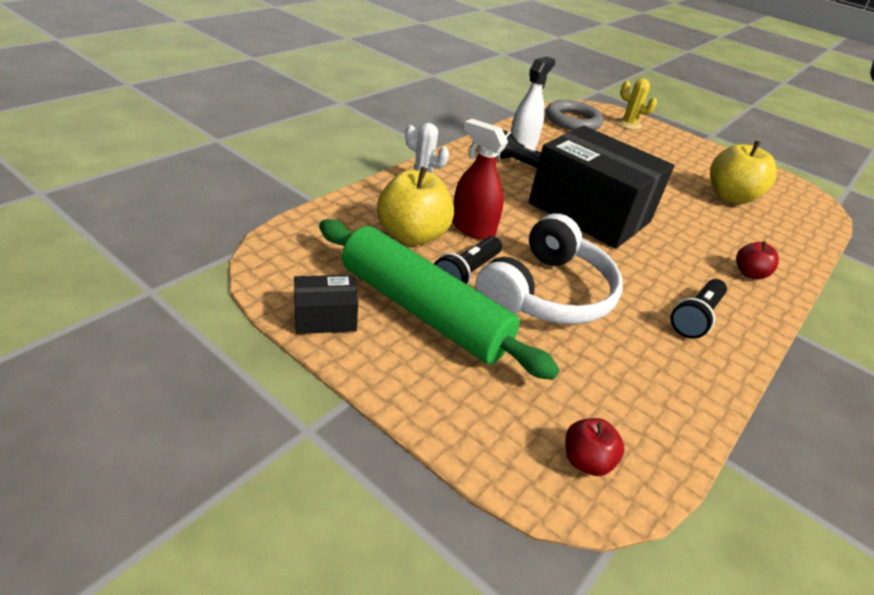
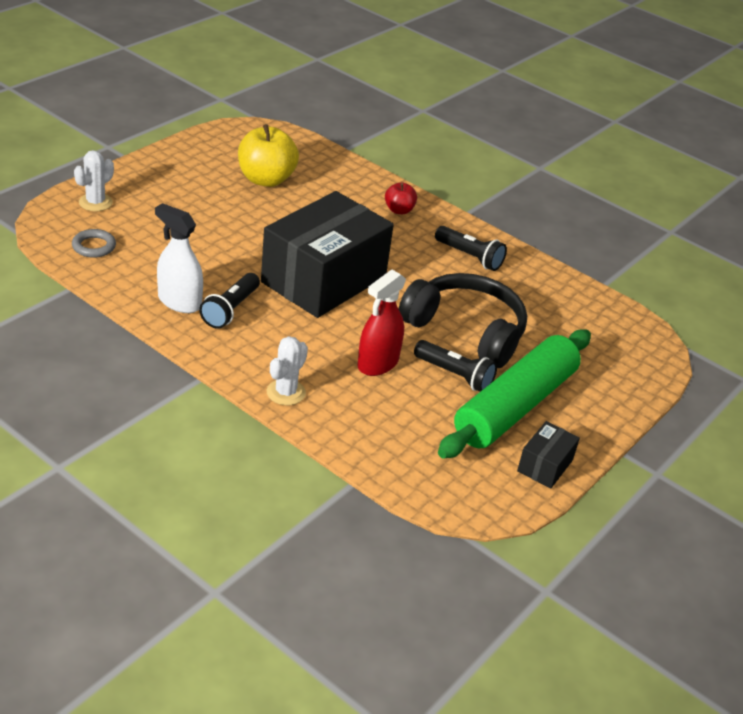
camera: 90 degrees left, 0 degrees up
(325, 317) = (545, 465): black box -> black box turned 45 degrees clockwise
(412, 235) = (403, 406): yellow apple -> none
(547, 293) = (466, 330): white headphones -> black headphones
(573, 121) = (94, 246): grey ring -> grey ring, size x0.57
(586, 461) = (632, 343): red apple -> none
(628, 124) = (95, 202): yellow cactus -> white cactus

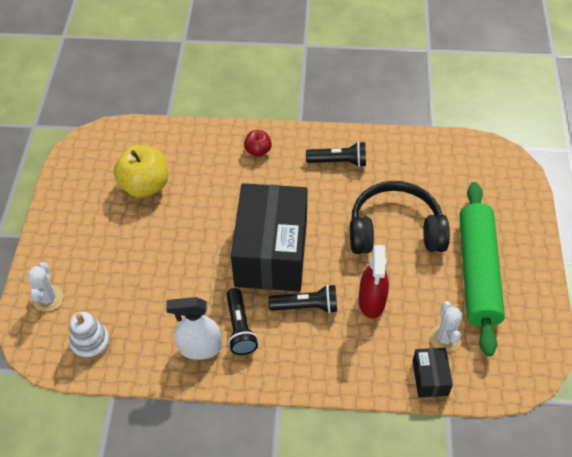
camera: 30 degrees left, 15 degrees up
(94, 246) = (90, 342): grey ring -> white stacking toy
(286, 392) = (343, 373): white cactus -> white cactus (445, 338)
(455, 375) = (423, 274): black flashlight -> black flashlight (306, 306)
(545, 465) = (534, 308): black box -> black box (430, 378)

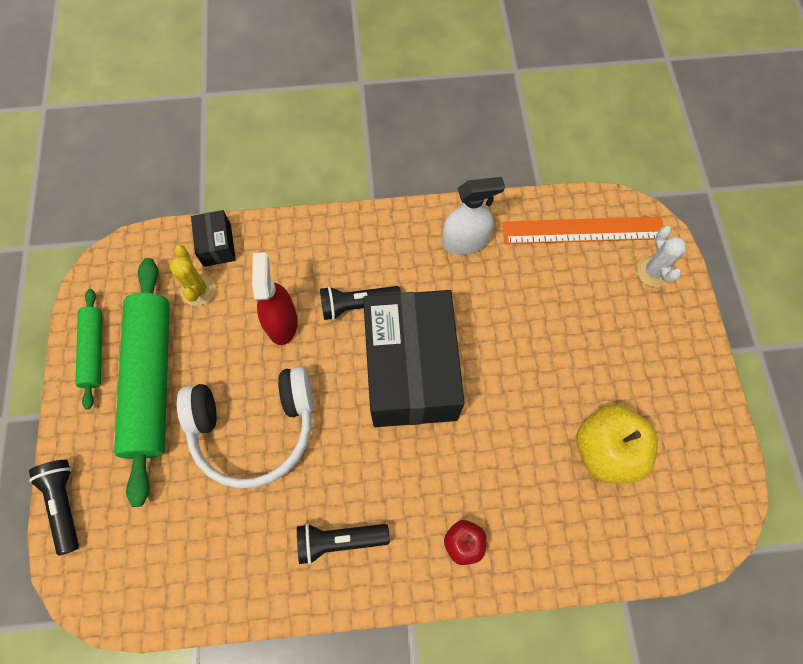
camera: 170 degrees right, 15 degrees up
(90, 342) = (583, 230): white stacking toy -> orange ruler
(240, 328) = (427, 269): black flashlight -> black flashlight (65, 504)
(395, 230) = (254, 429): black headphones -> white headphones
(445, 338) = (198, 290): white cactus -> yellow cactus
(529, 301) = (94, 350): none -> green rolling pin

